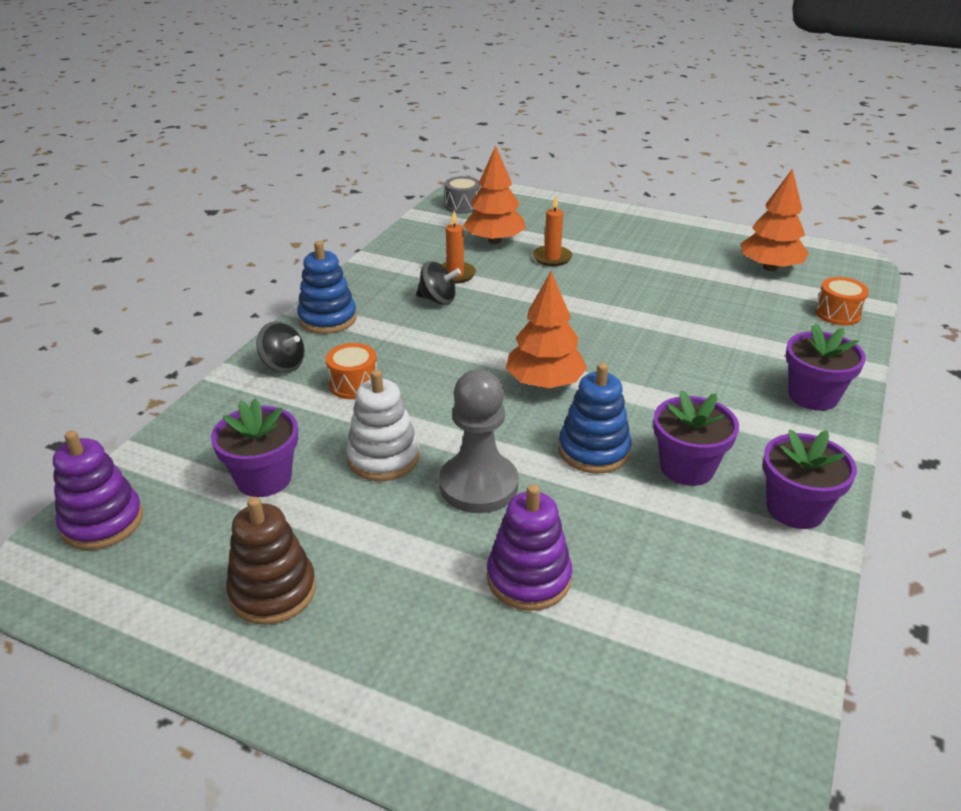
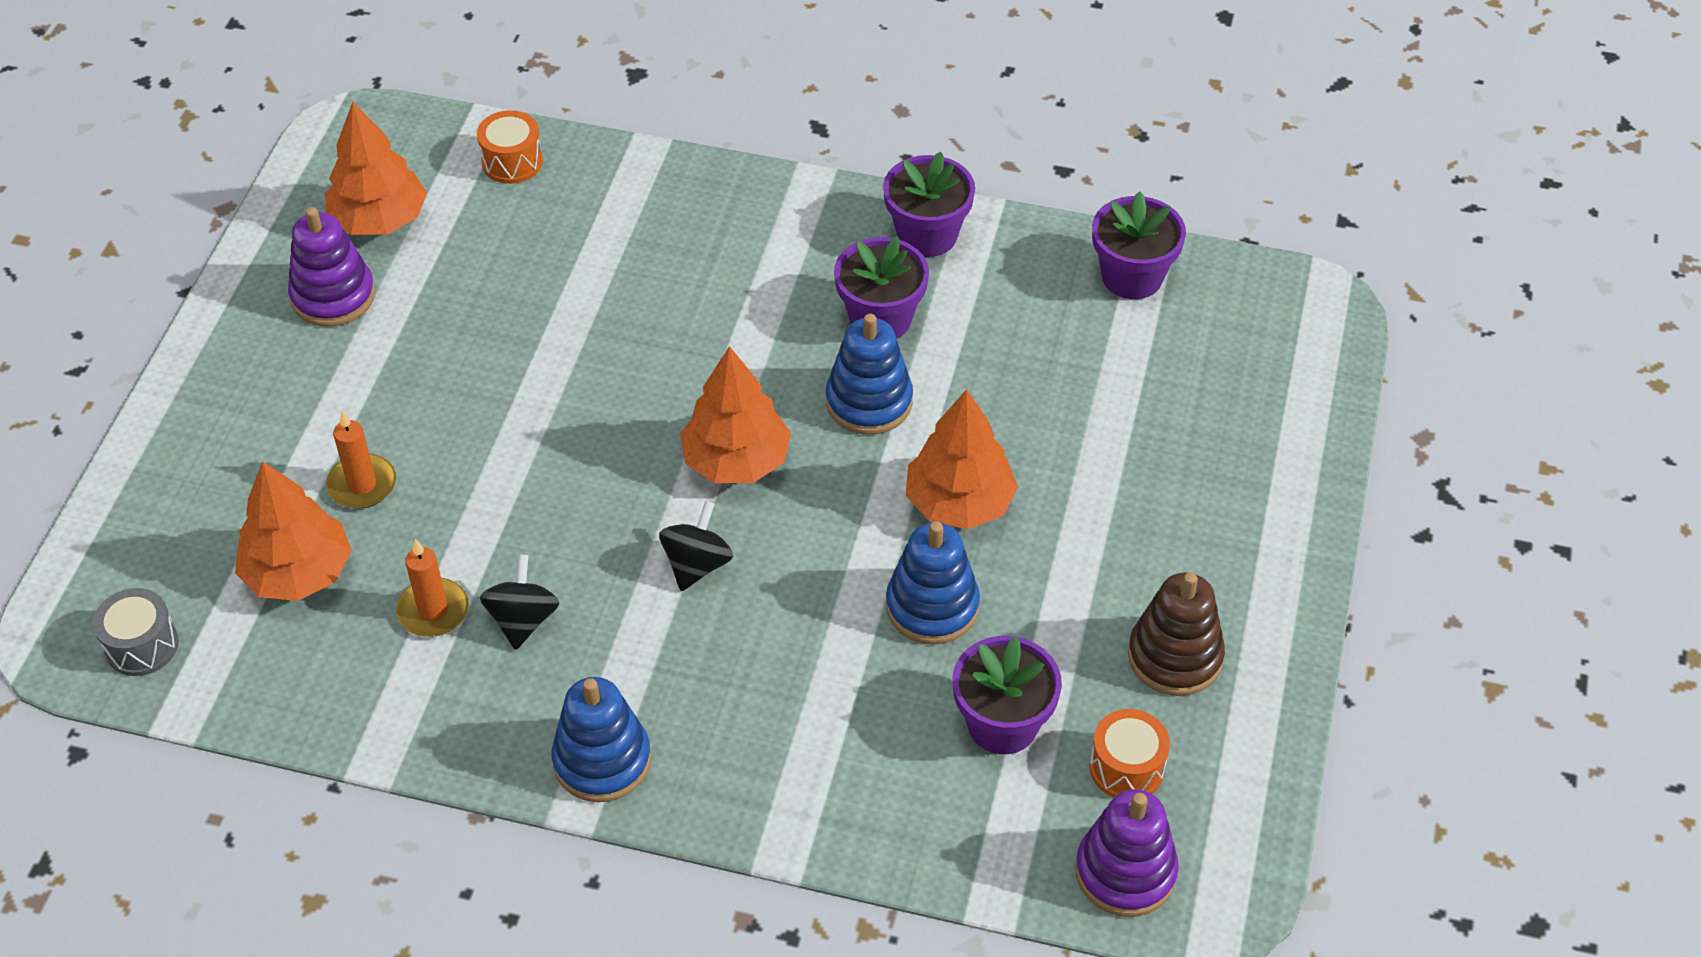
camera: 100 degrees left, 15 degrees up
(283, 365) = (746, 782): black spinning top -> black spinning top (697, 565)
(354, 384) = (780, 678): orange drum -> orange drum (1126, 767)
(383, 458) = (932, 606): white stacking toy -> blue stacking toy
(478, 485) = (959, 503): grey pawn -> orange tree
(529, 578) = (1089, 442): purple stacking toy -> purple stacking toy (333, 296)
(813, 396) = (716, 203): purple flower pot -> purple flower pot (1132, 276)

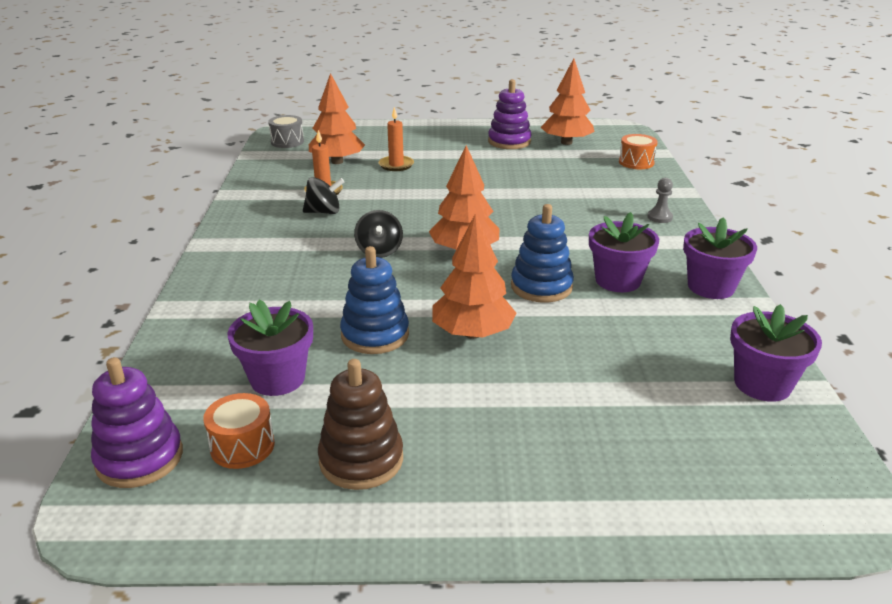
camera: 75 degrees right, 20 degrees down
(602, 760) = (233, 246): blue stacking toy -> none
(697, 565) = (379, 251): black spinning top -> black spinning top turned 75 degrees clockwise
(719, 209) = (659, 217): none -> grey pawn

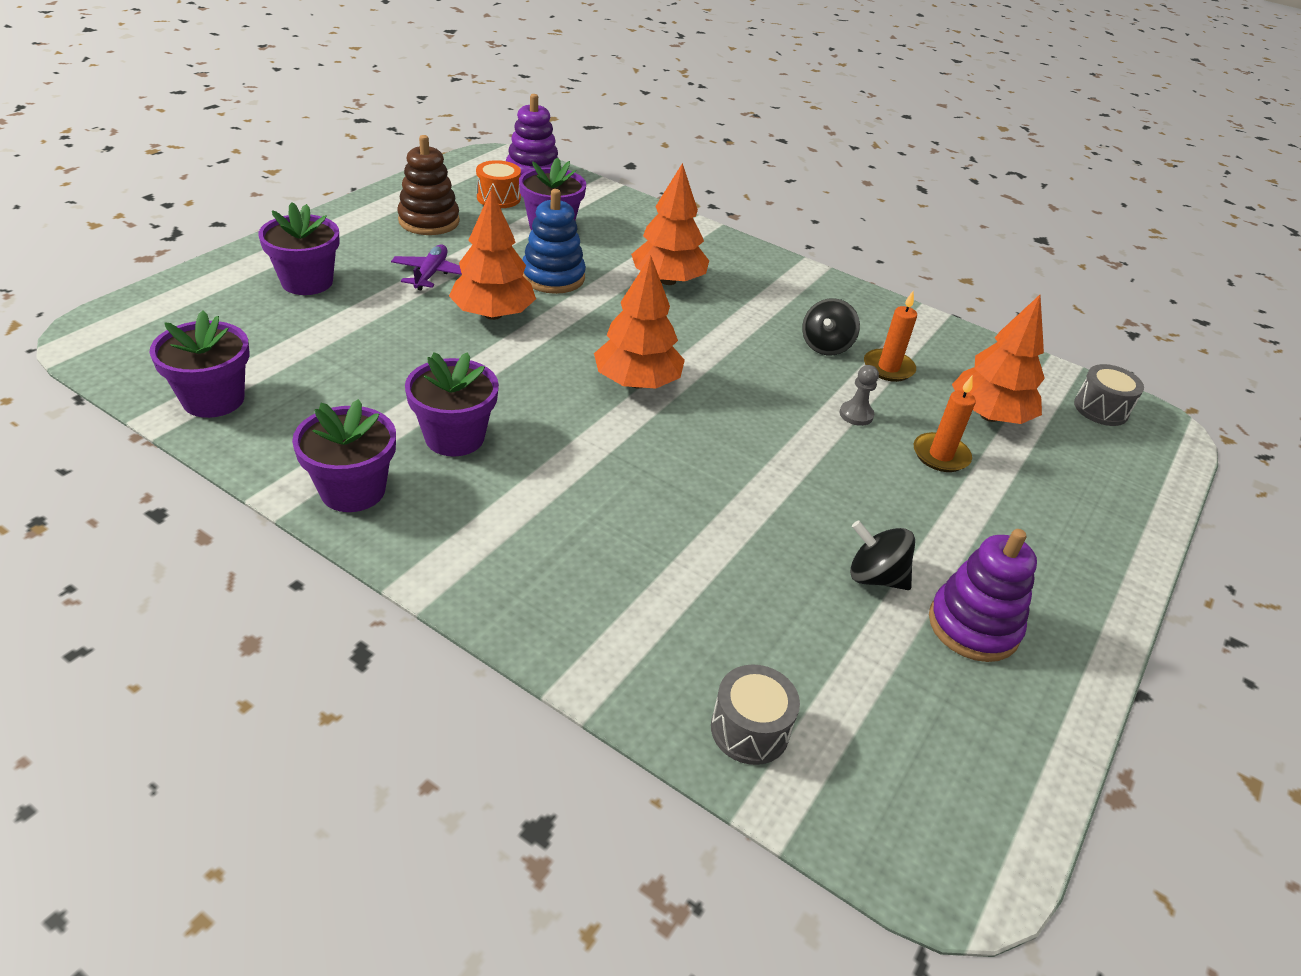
camera: 120 degrees right, 10 degrees up
(379, 251) = (695, 338): black spinning top -> black spinning top (875, 577)
(461, 395) = (431, 274): none -> purple plane
(541, 287) = (510, 386): blue stacking toy -> none
(566, 142) = (922, 703): orange tree -> orange tree (667, 280)
(581, 454) = (307, 282): none -> purple flower pot
(636, 162) = (750, 729): orange drum -> grey drum
(659, 217) = (537, 585): grey pawn -> grey pawn (856, 415)

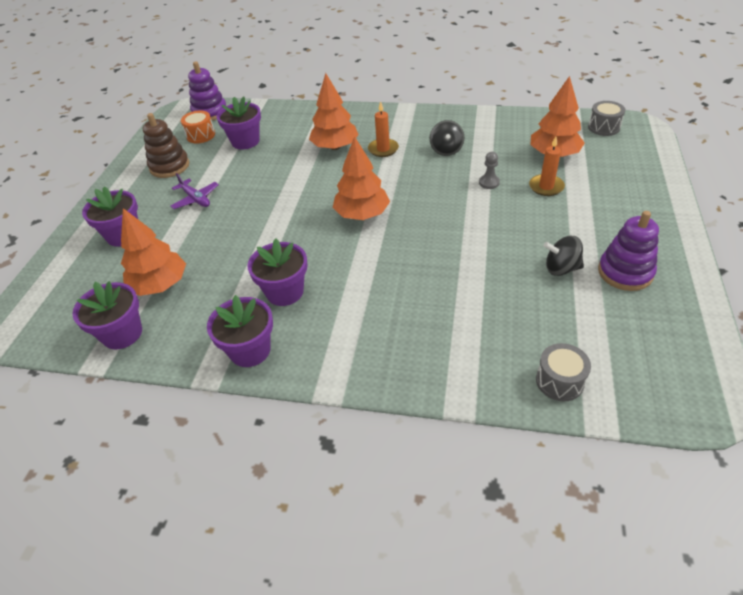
camera: 15 degrees left, 5 degrees up
(431, 274) = (196, 199): purple plane -> purple plane turned 150 degrees clockwise
(493, 314) = (251, 208): orange tree -> orange tree (160, 285)
(553, 277) = (269, 171): blue stacking toy -> none
(888, 368) = (486, 149): orange candle -> orange candle (383, 149)

